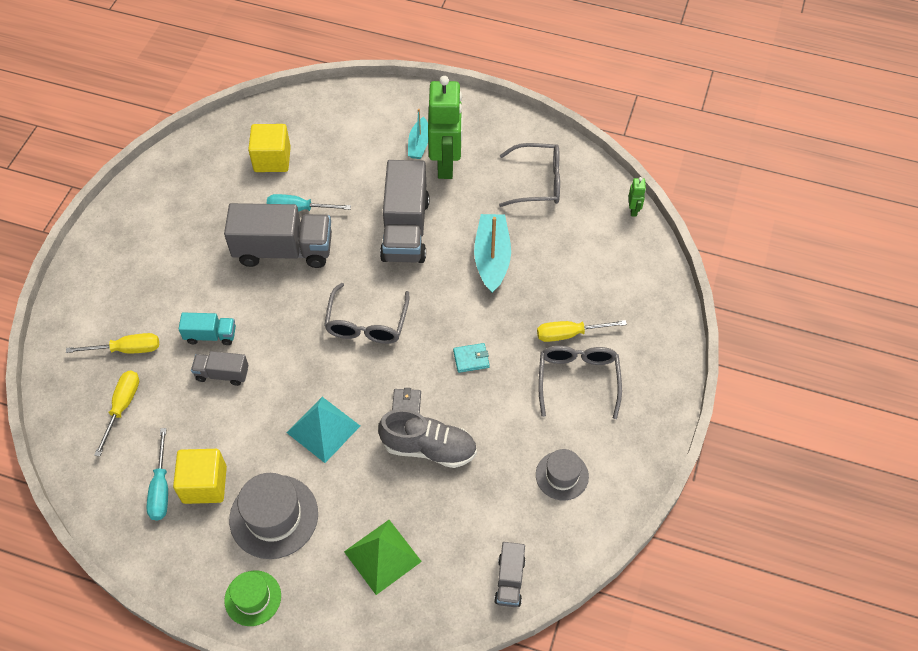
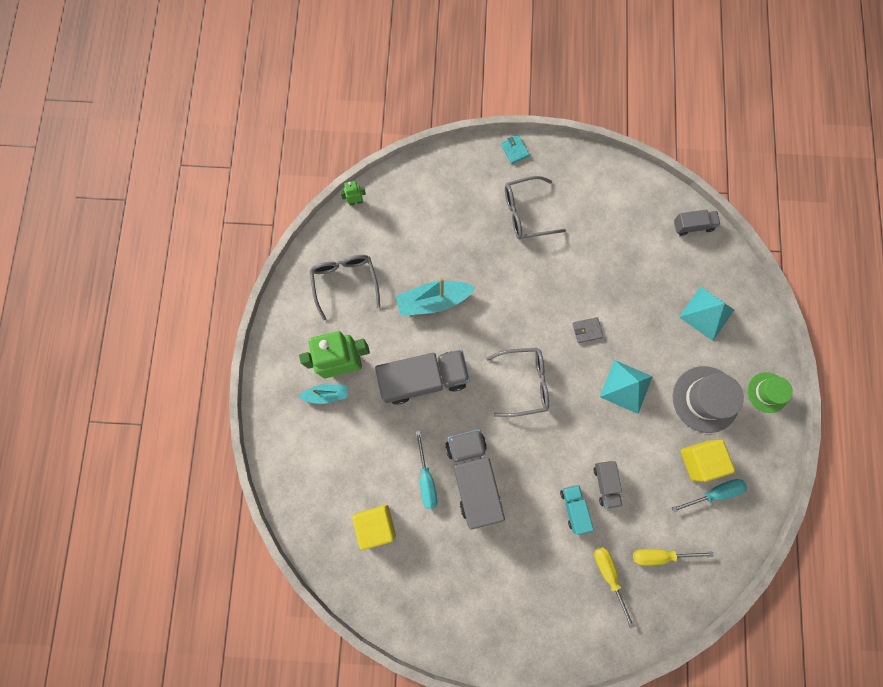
camera: 105 degrees left, 20 degrees up
(382, 556) = (706, 313): green pyramid -> turquoise pyramid
(429, 448) = (615, 304): grey shoe -> none
(471, 359) = (532, 293): turquoise wallet -> turquoise wallet (514, 150)
(562, 475) = (606, 208): grey hat -> none
(569, 334) = (488, 227): yellow screwdriver -> none

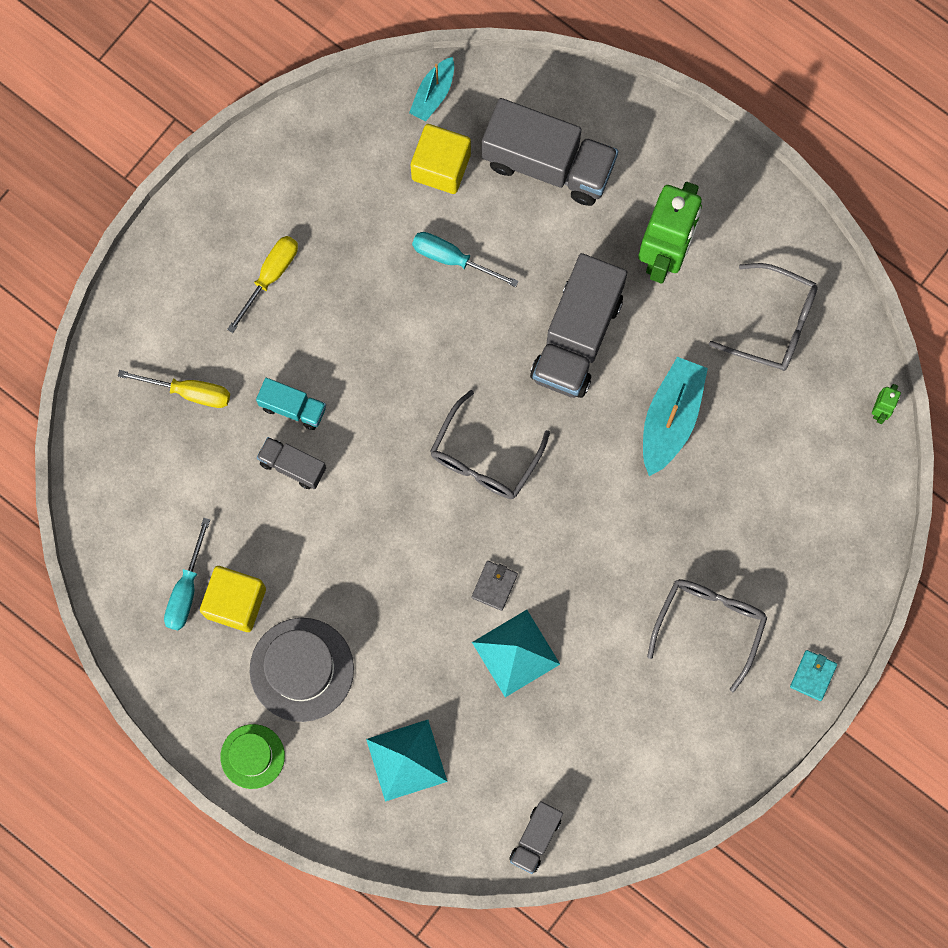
camera: 125 degrees right, 0 degrees up
(326, 394) = (640, 208): turquoise boat -> turquoise boat (433, 94)
(473, 477) = (415, 315): grey truck -> grey truck (548, 164)
(514, 150) = (813, 675): turquoise wallet -> turquoise wallet turned 75 degrees counterclockwise
(626, 386) = (389, 581): turquoise pyramid -> turquoise pyramid (516, 653)
(660, 555) = (166, 469): yellow screwdriver -> yellow screwdriver (270, 276)

